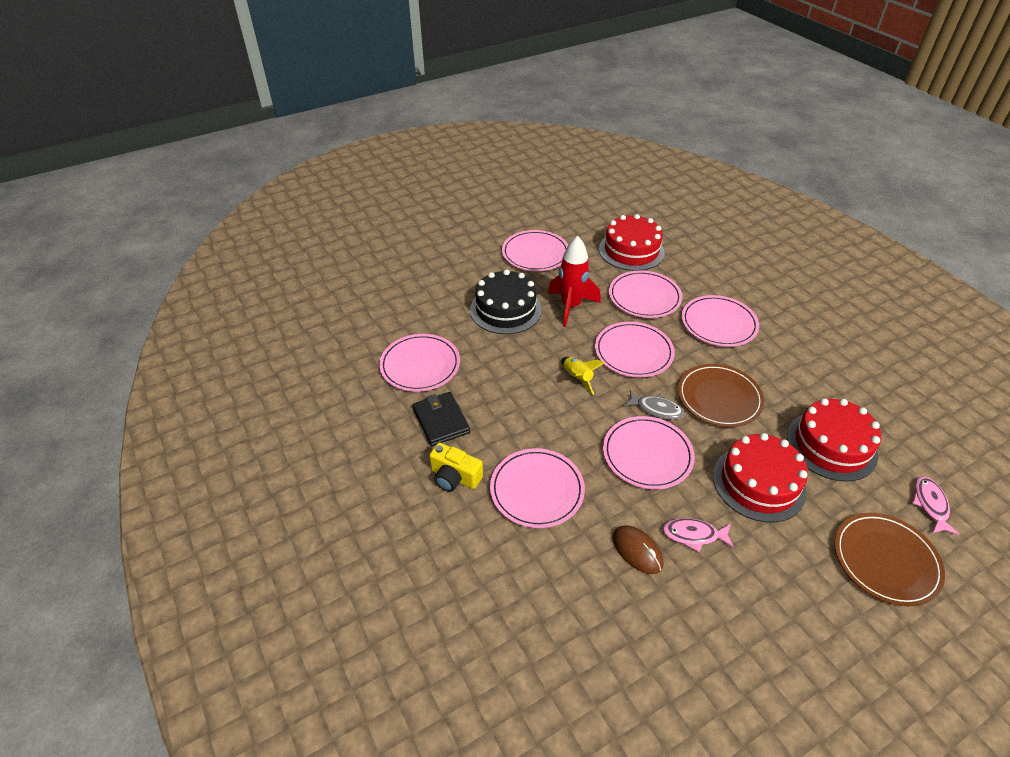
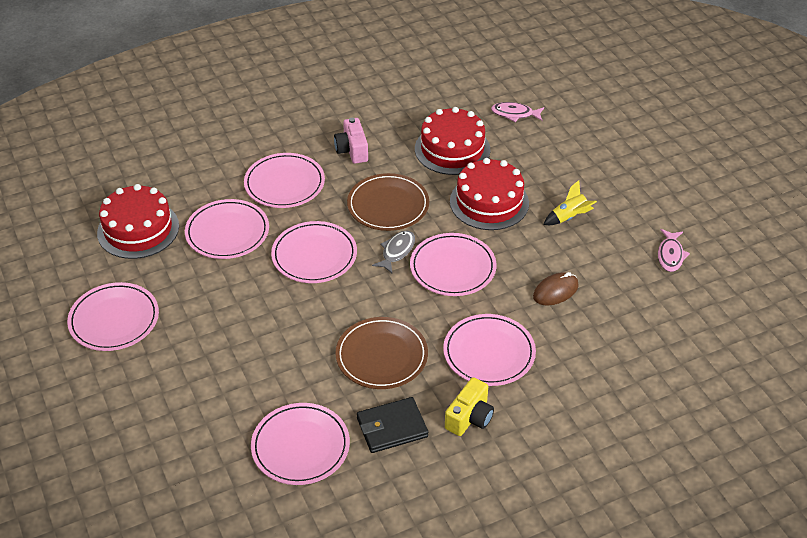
camera: 85 degrees left, 0 degrees up
(505, 309) = (218, 358): black cake -> none
(571, 306) = (228, 297): red rocket -> none
(577, 378) = (345, 305): yellow rocket -> yellow rocket (569, 217)
(693, 535) = (540, 253): pink fish -> pink fish (670, 255)
(788, 364) = (352, 150): none -> pink camera
(885, 560) = (564, 152): brown plate -> brown plate (381, 356)

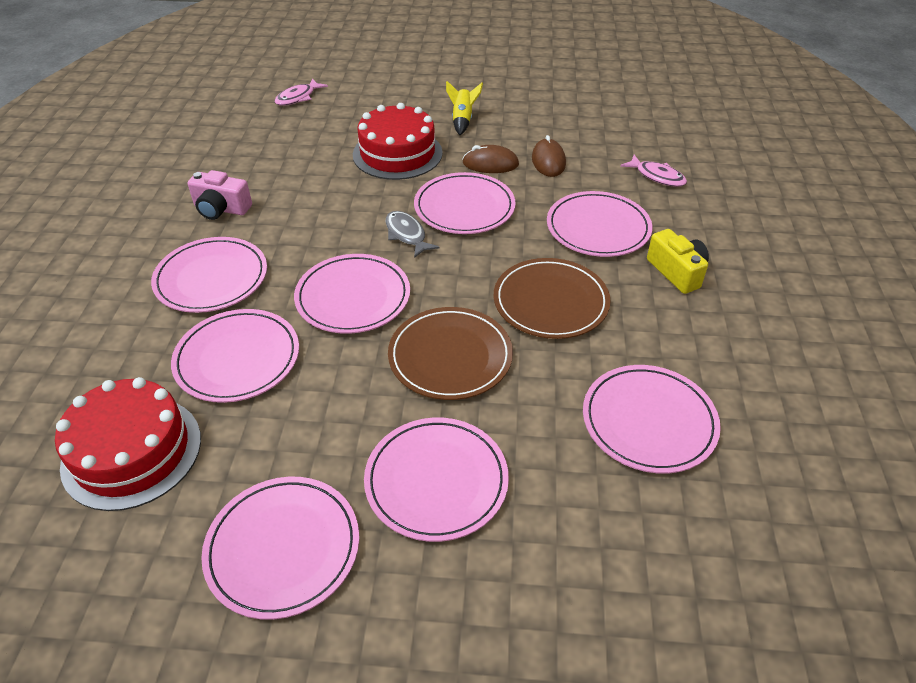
camera: 60 degrees left, 0 degrees up
(192, 362) = (436, 481): none -> pink plate
(388, 205) = (333, 215): brown plate -> brown plate (450, 356)
(392, 427) = (660, 332): black wallet -> none
(452, 149) = (301, 147): red cake -> none
(521, 259) = (490, 164): none -> brown mouse
(670, 255) = (555, 92): pink fish -> pink fish (657, 176)

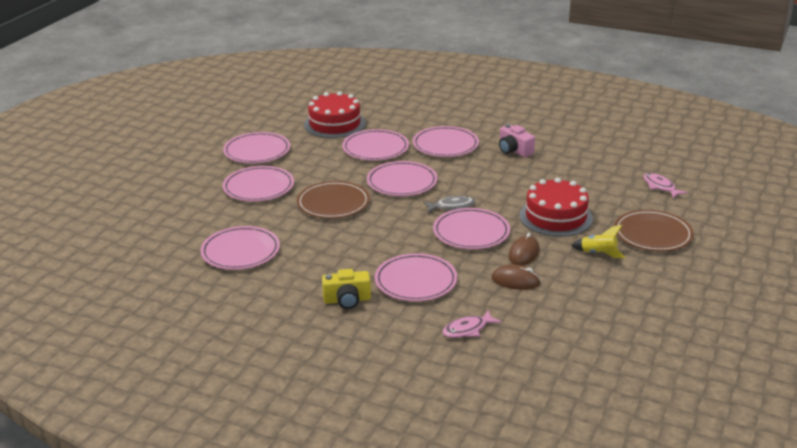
camera: 110 degrees right, 15 degrees down
(221, 209) = (514, 150): pink camera -> pink camera turned 75 degrees counterclockwise
(550, 302) = (353, 243): brown plate -> brown plate (652, 234)

